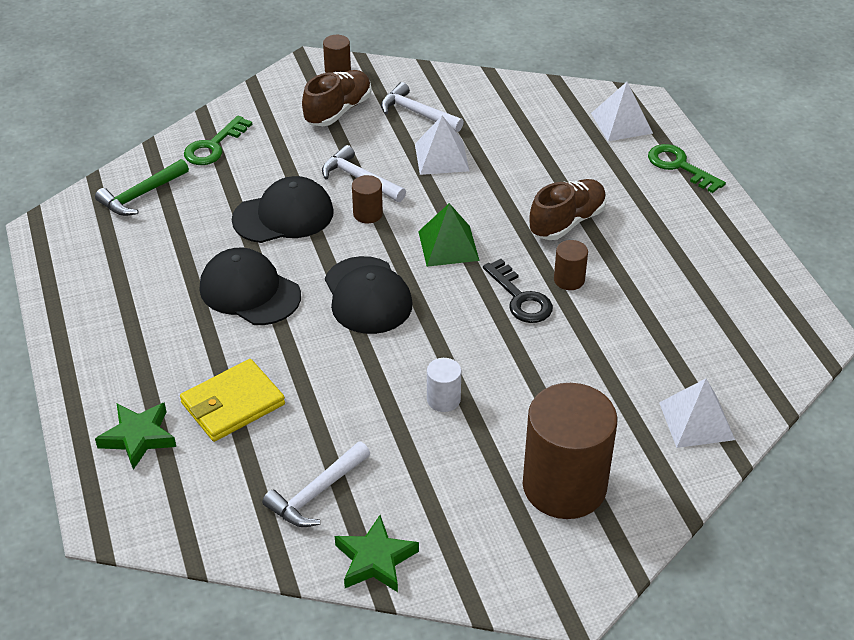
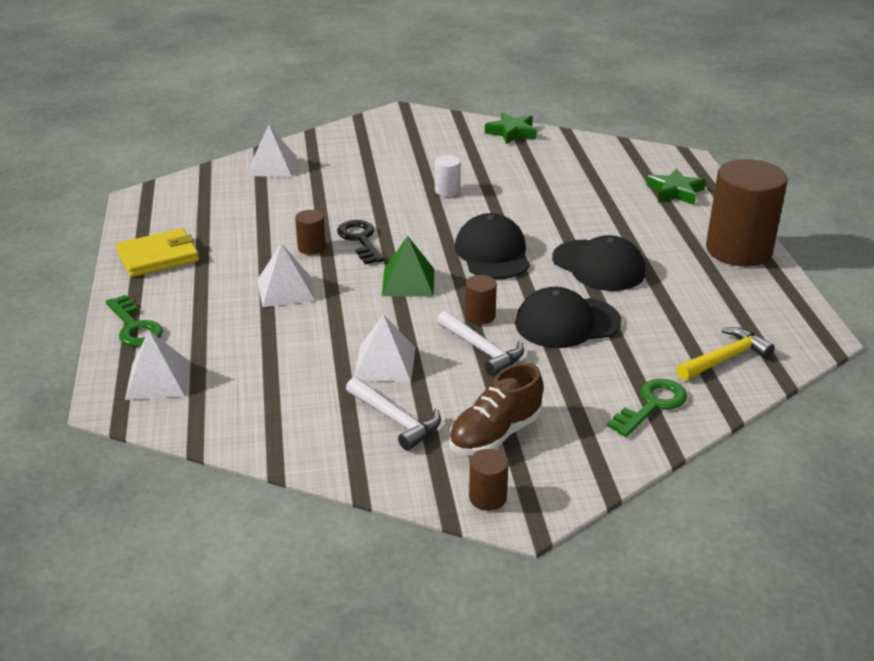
camera: 170 degrees left, 10 degrees down
(141, 195) = (725, 358): green hammer -> yellow hammer
(233, 404) = (607, 201): yellow wallet -> yellow wallet (158, 256)
(316, 493) = (546, 158): white hammer -> none
(564, 486) = (381, 148): brown cylinder -> brown cylinder (738, 250)
(567, 222) = (285, 289): brown shoe -> white pyramid

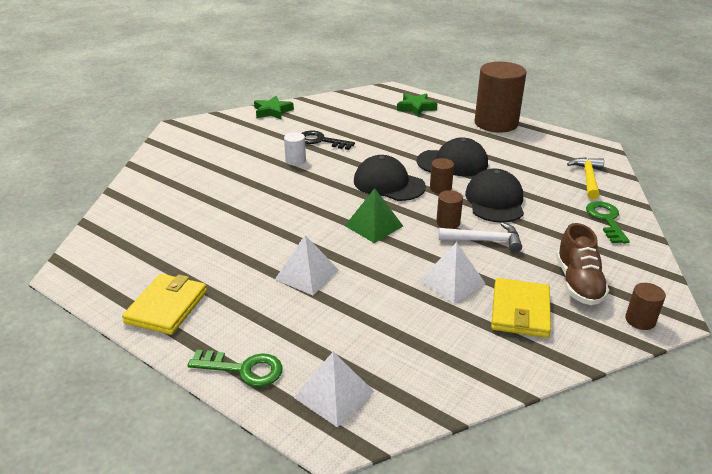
camera: 45 degrees left, 0 degrees up
(272, 166) = (144, 199): white pyramid -> none
(311, 247) = (273, 238): brown cylinder -> brown cylinder (440, 188)
(360, 240) = (297, 216): black key -> black key (321, 141)
(396, 420) = (520, 311): white hammer -> yellow wallet
(567, 323) = (495, 201): black cap -> black cap turned 150 degrees clockwise

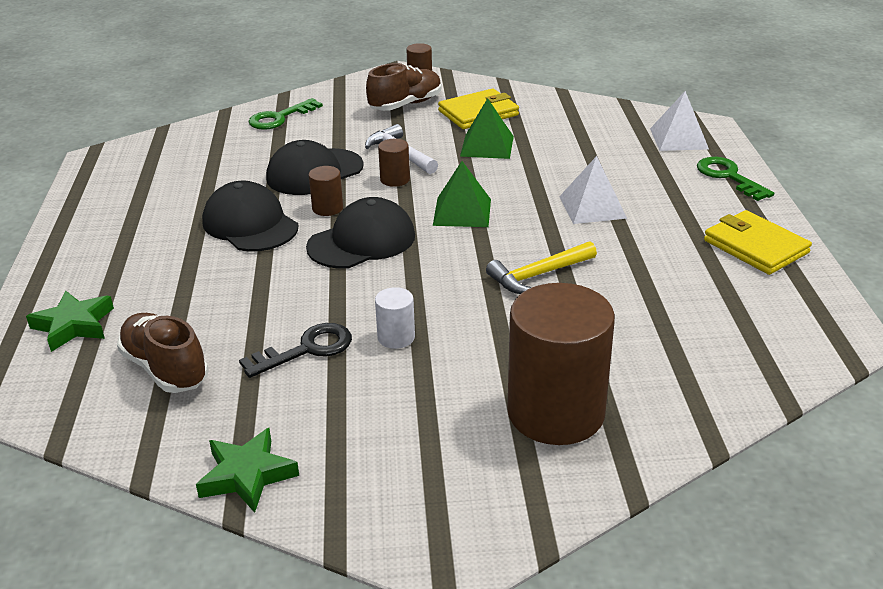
camera: 130 degrees left, 0 degrees up
(166, 307) = (755, 246): yellow wallet -> yellow wallet turned 75 degrees clockwise
(321, 141) = (306, 350): black key -> black key turned 105 degrees counterclockwise
(356, 115) = (165, 369): none -> brown shoe
(388, 184) = (362, 241): black cap -> black cap turned 120 degrees counterclockwise
(452, 282) = (487, 146): white pyramid -> green pyramid
(496, 123) = (79, 239): brown cylinder -> brown cylinder (556, 412)
(588, 178) = (195, 144): yellow hammer -> yellow hammer (538, 275)

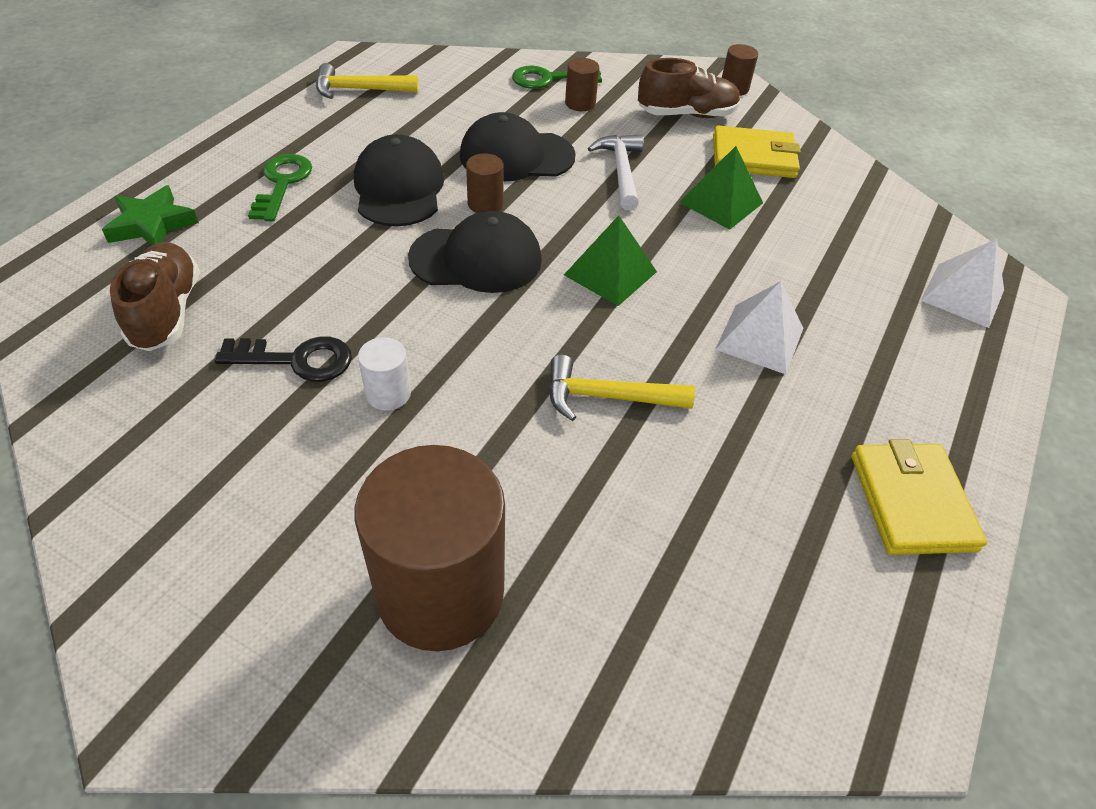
camera: 30 degrees right, 15 degrees up
(134, 177) = (359, 90): none -> yellow hammer
(247, 475) = (100, 475): green star -> none
(395, 179) = (583, 200): brown cylinder -> brown cylinder (580, 103)
(729, 177) = (976, 380): green key -> green key (282, 183)

